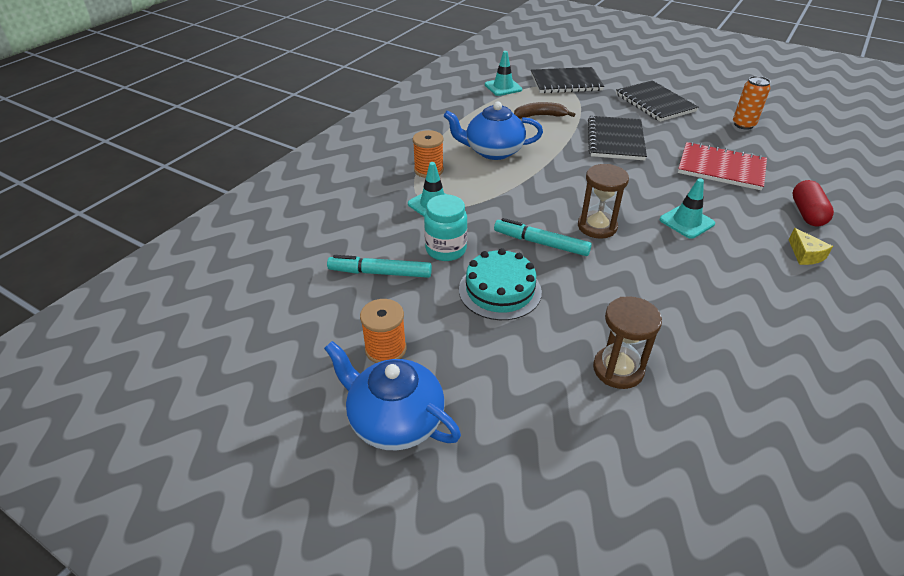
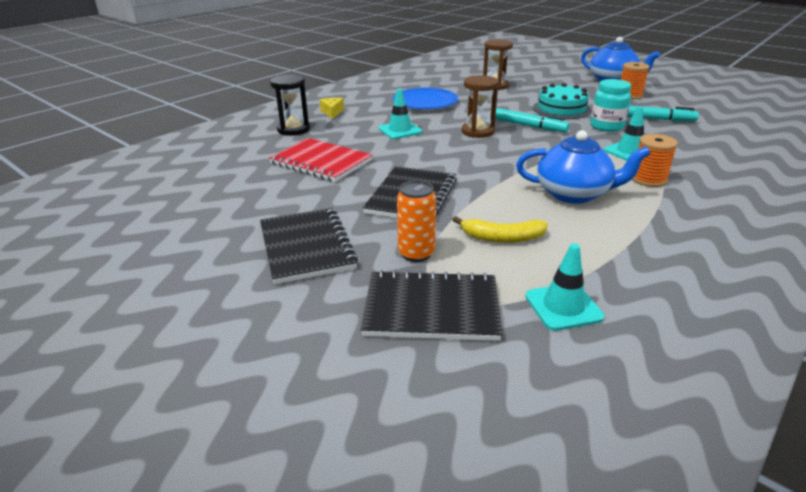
camera: 170 degrees left, 10 degrees down
(540, 116) = (502, 238): brown banana -> yellow banana
(701, 293) = (425, 102): none -> blue plate
(743, 125) = (226, 203): orange can -> orange can (416, 254)
(807, 213) = (293, 130): red capsule -> black hourglass

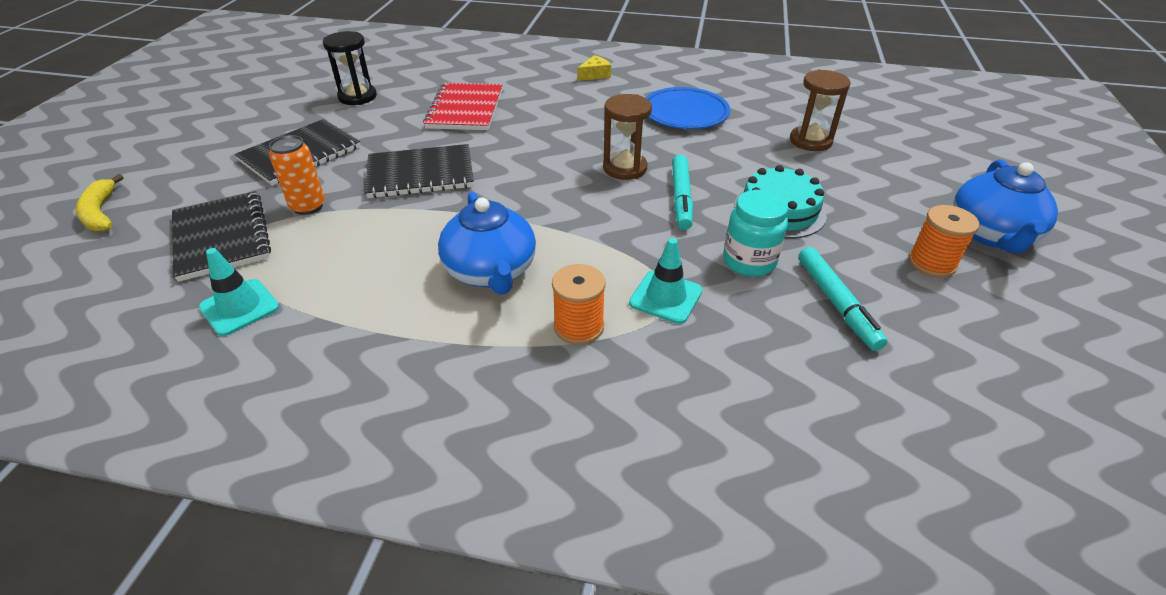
camera: 60 degrees right, 10 degrees up
(293, 130) = (530, 73): black hourglass -> black hourglass (357, 97)
(400, 130) = (581, 123): turquoise traffic cone -> none
(502, 238) = (358, 245): yellow banana -> yellow banana (101, 213)

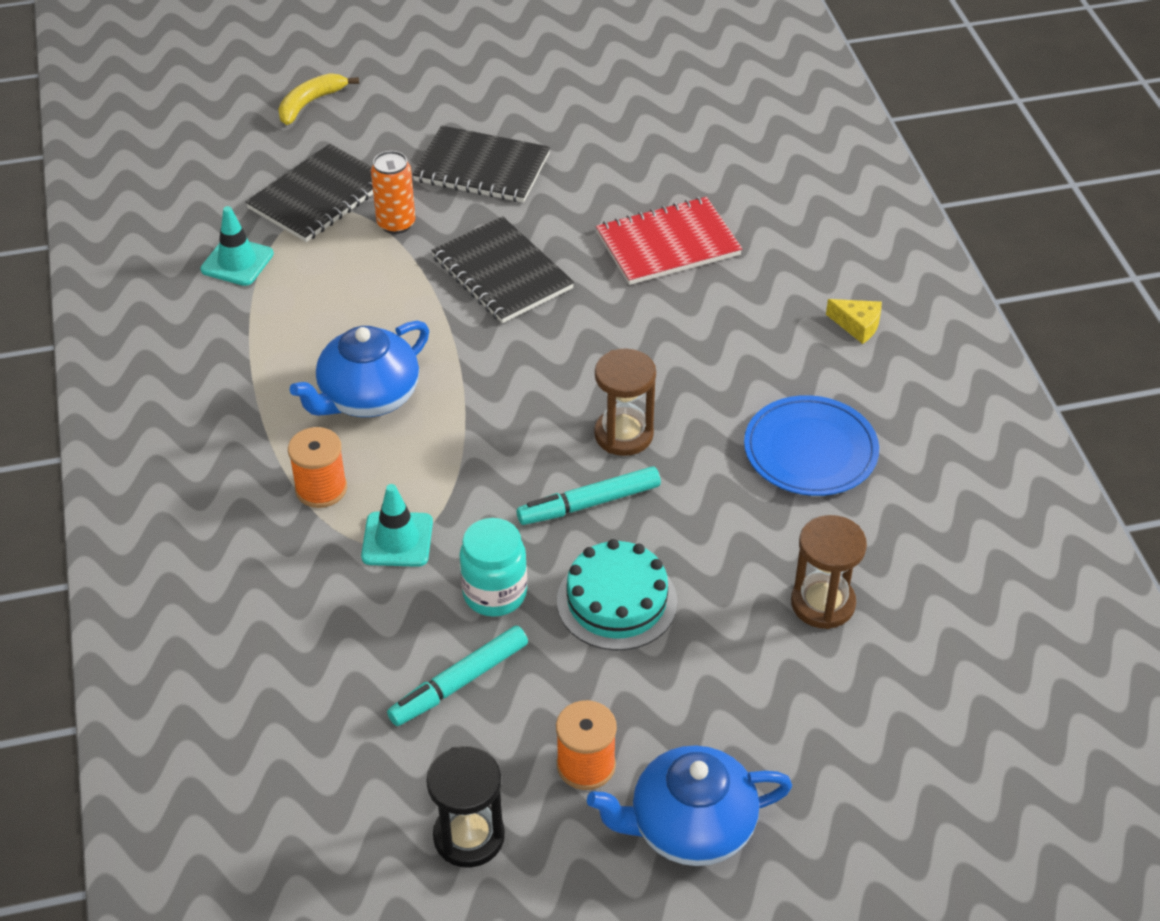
camera: 65 degrees right, 5 degrees up
(357, 97) = (631, 144): black hourglass -> black hourglass (469, 836)

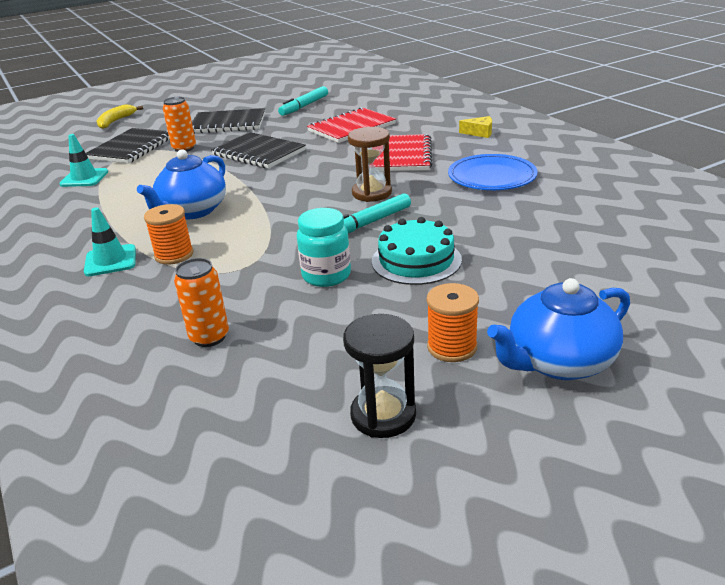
camera: 15 degrees left, 15 degrees down
(325, 658) = (209, 337): none -> orange can
(397, 539) = (241, 266): turquoise traffic cone -> turquoise traffic cone (110, 261)
(459, 683) = (324, 326): turquoise marker -> turquoise marker (304, 106)
(707, 350) = (400, 155): none -> red notebook
(823, 603) = (554, 232): brown hourglass -> none

